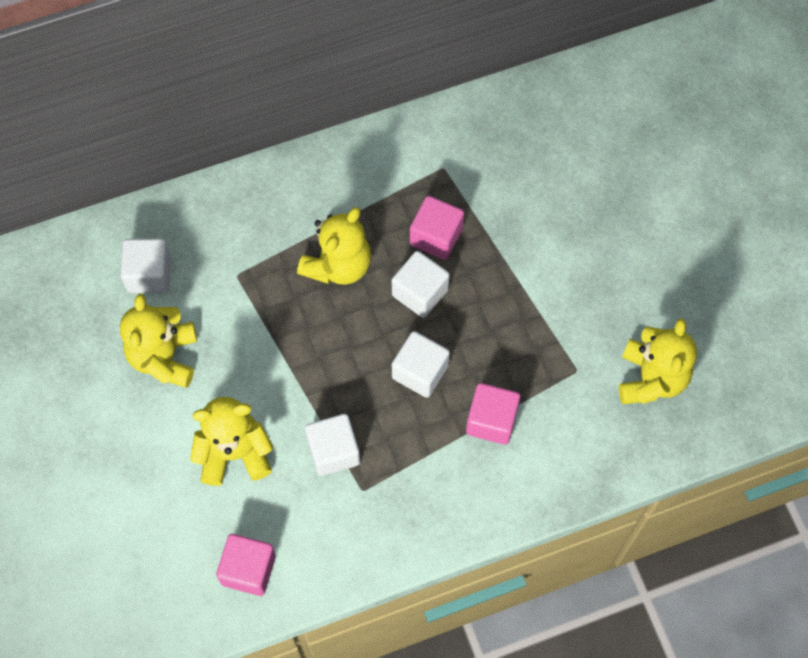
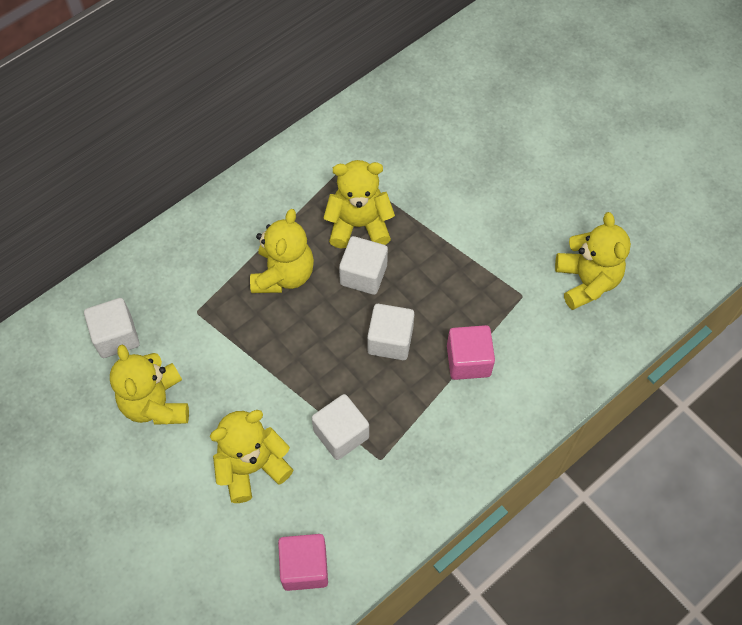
camera: 20 degrees left, 5 degrees down
(436, 236) = (359, 225): pink cube -> yellow teddy bear

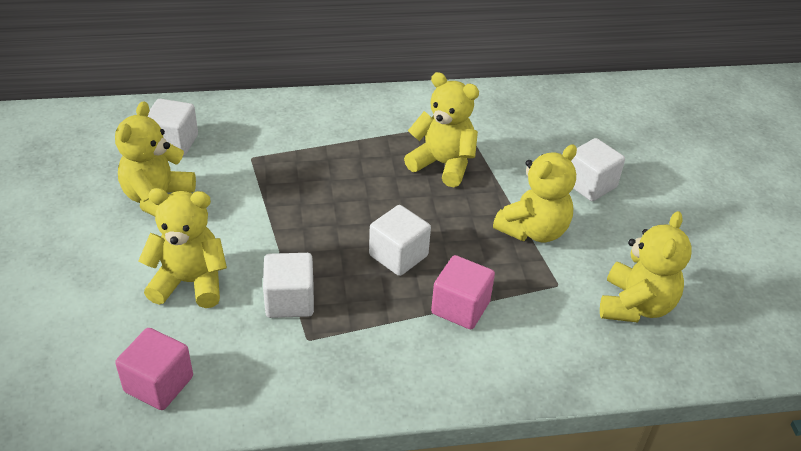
camera: 30 degrees right, 20 degrees down
(283, 274) = (346, 167): yellow teddy bear -> yellow teddy bear (533, 230)
(363, 275) = (416, 199): white cube -> white cube (590, 185)

